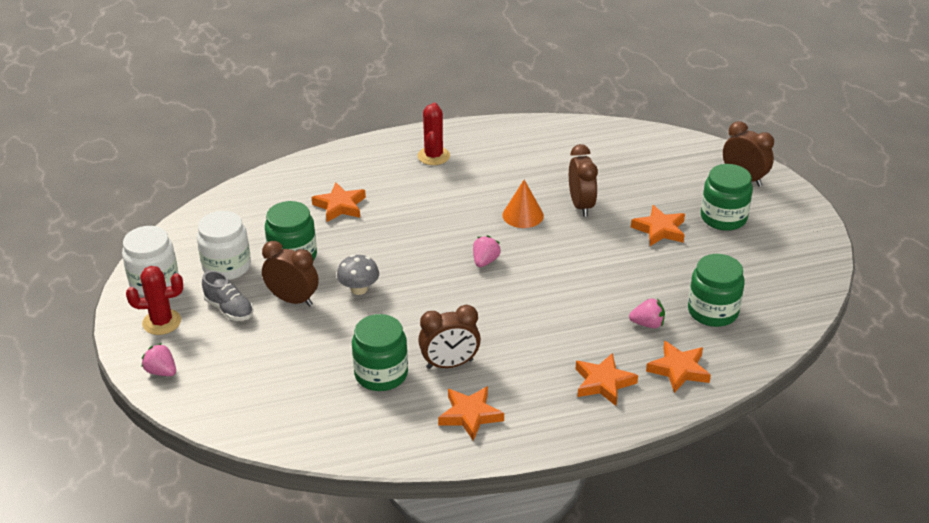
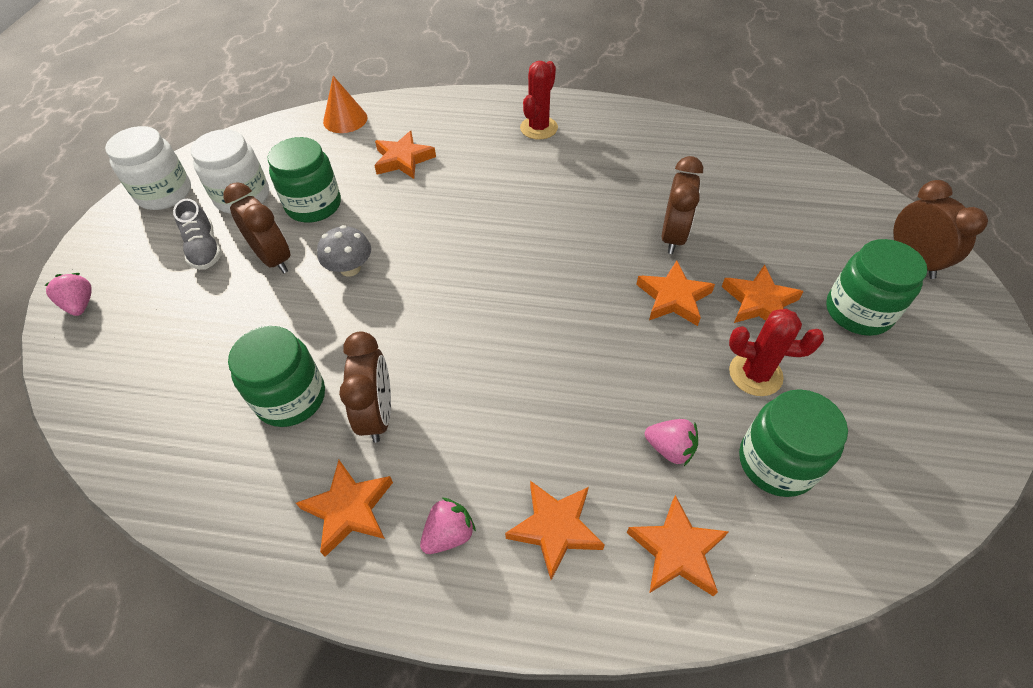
camera: 25 degrees right, 15 degrees up
(162, 322) = (132, 243): red cactus -> red cactus (755, 374)
(450, 364) = (378, 414): brown clock -> brown clock turned 105 degrees counterclockwise
(485, 261) = (513, 277): pink strawberry -> pink strawberry (449, 534)
(523, 215) = (594, 229): orange cone -> orange cone (345, 119)
(603, 242) = (673, 298): none -> orange star

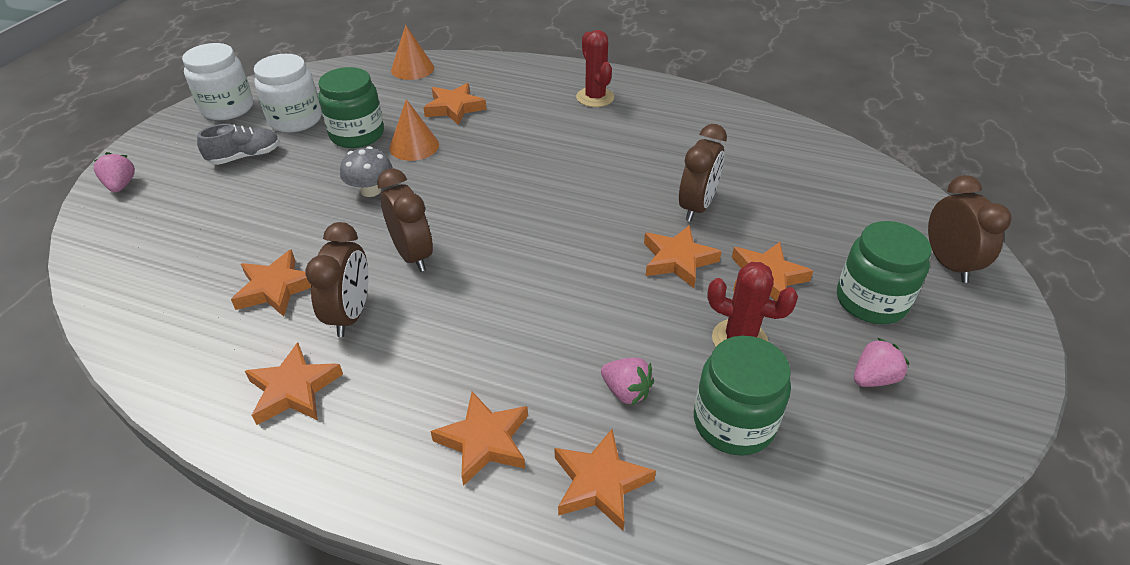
camera: 10 degrees right, 10 degrees down
(204, 249) = (245, 157): grey shoe -> grey shoe turned 105 degrees counterclockwise
(274, 259) = (304, 173): brown clock -> brown clock (412, 255)
(291, 397) = (276, 288): green jar -> orange star
(377, 210) = (414, 146): none -> orange cone
(449, 534) = (379, 427): pink strawberry -> pink strawberry (873, 378)
(539, 128) = (595, 97): red cactus -> red cactus turned 60 degrees counterclockwise

